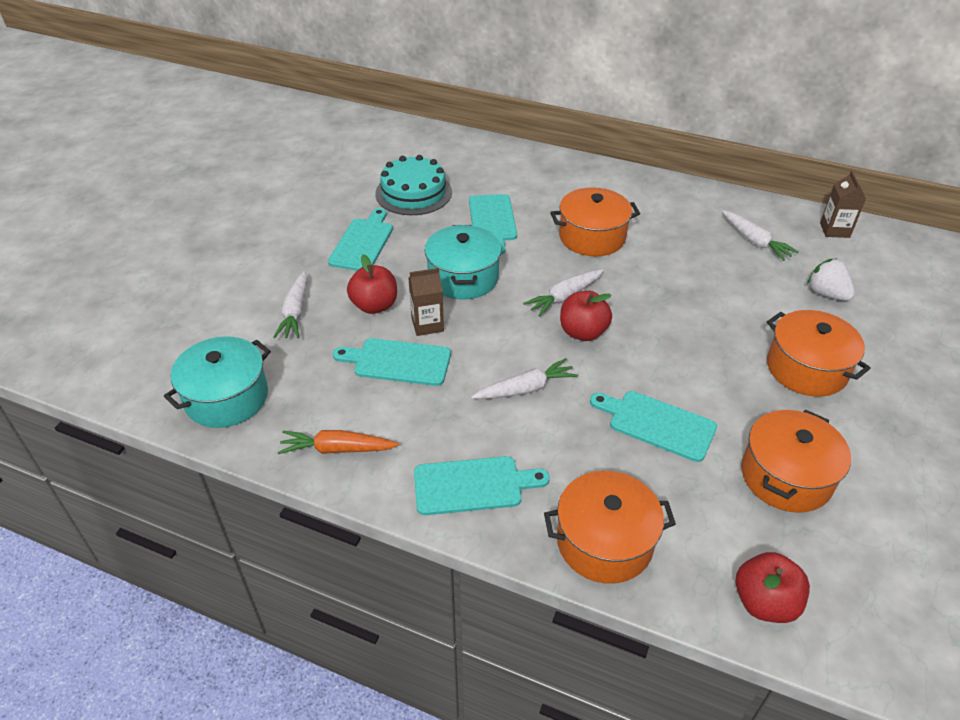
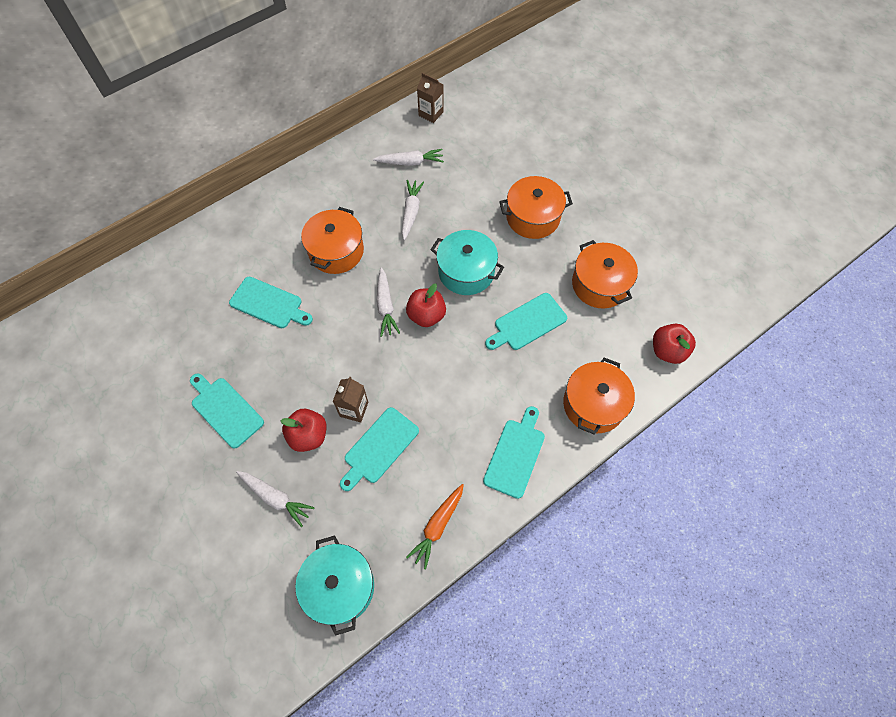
camera: 60 degrees left, 20 degrees up
(413, 193) = (188, 341): turquoise cake -> none
(463, 277) = (320, 359): turquoise pot -> turquoise pot (466, 272)
(525, 389) = (455, 379): white carrot -> white carrot (411, 212)
(826, 294) = (482, 161): white strawberry -> none

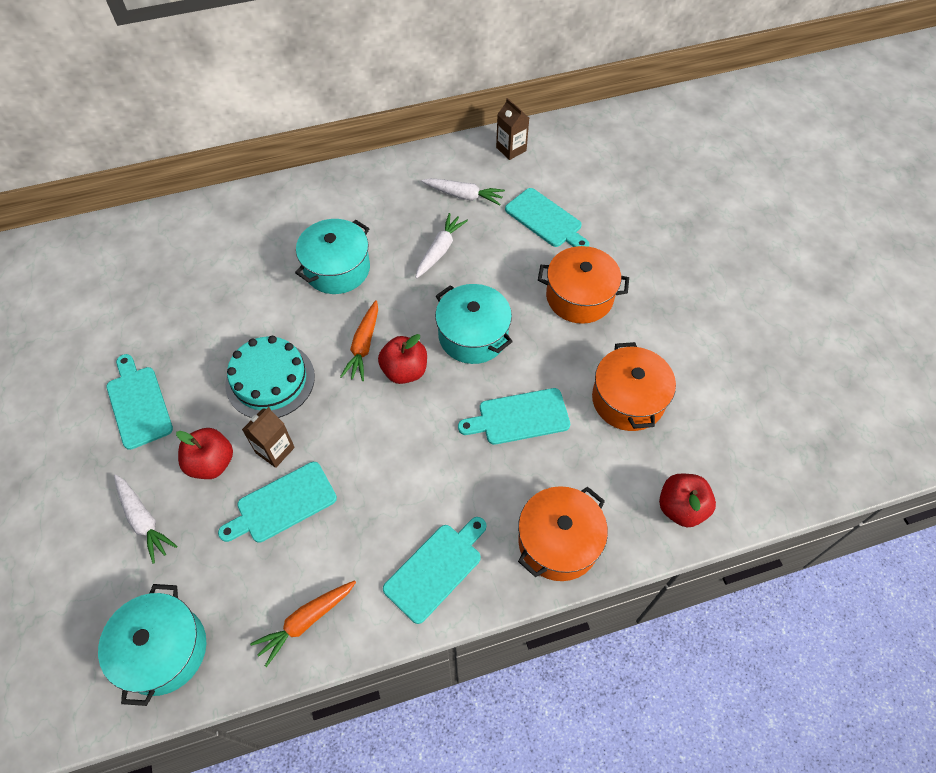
camera: 20 degrees right, 5 degrees down
(269, 304) = (239, 303): turquoise cutting board -> turquoise cutting board (546, 220)
(324, 356) = (270, 380): none -> turquoise cake
(336, 251) = (337, 269): orange pot -> turquoise pot
(385, 306) = (363, 346): white carrot -> orange carrot

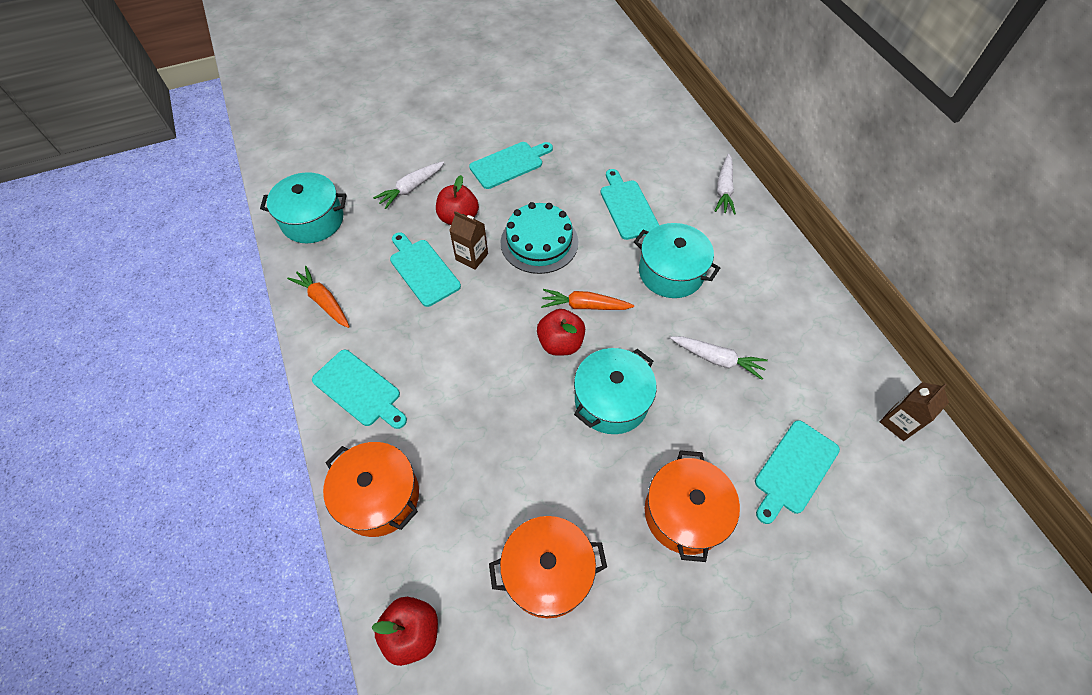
camera: 85 degrees right, 0 degrees up
(464, 195) = (803, 376): white carrot -> white carrot (724, 189)
(519, 417) = (516, 453): turquoise cutting board -> turquoise cutting board (627, 207)

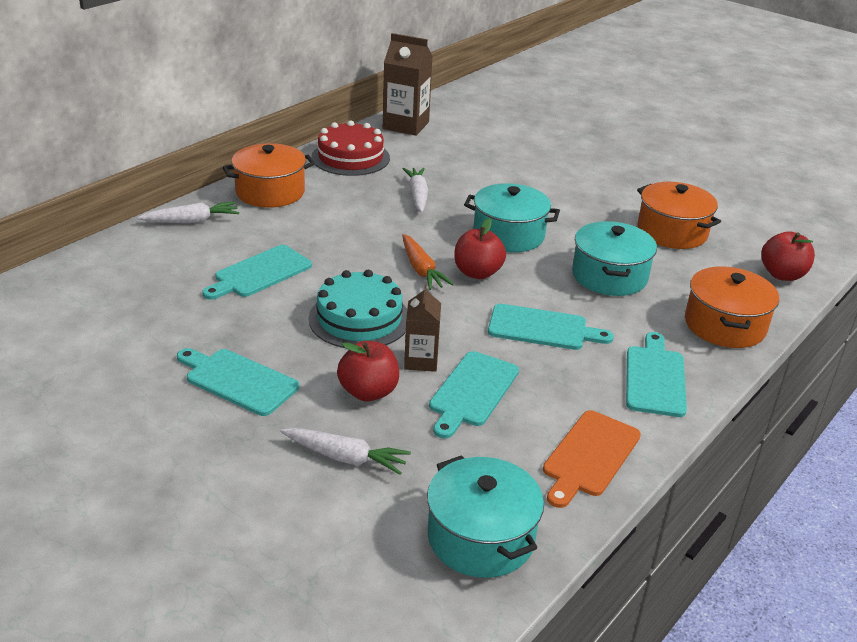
camera: 120 degrees left, 25 degrees down
(324, 301) = (590, 456): orange carrot -> orange cutting board
(671, 272) = (337, 231): turquoise pot -> turquoise pot (609, 276)
(684, 513) = (565, 189): orange pot -> orange pot (270, 192)
(794, 470) = (484, 156): turquoise cutting board -> turquoise cutting board (542, 328)
(819, 335) = (350, 157): none -> red cake
(898, 423) = (406, 125): brown carton -> brown carton, size x1.65

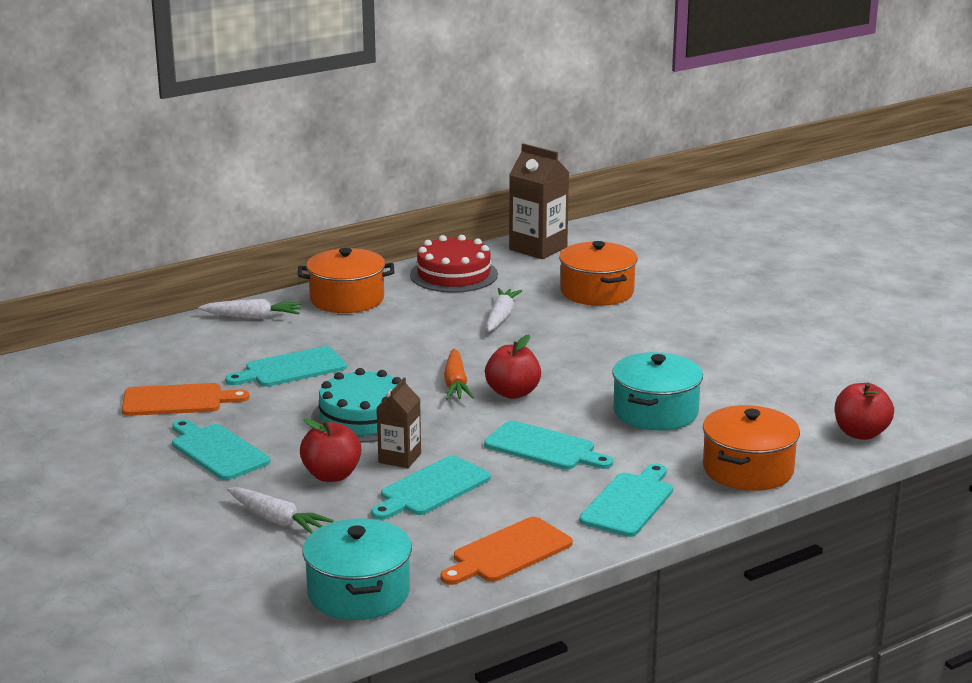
camera: 20 degrees right, 10 degrees down
(165, 325) = (177, 400): none -> orange cutting board
(508, 235) = (573, 363): turquoise pot -> none
(672, 232) = (765, 380): orange pot -> orange pot (597, 292)

